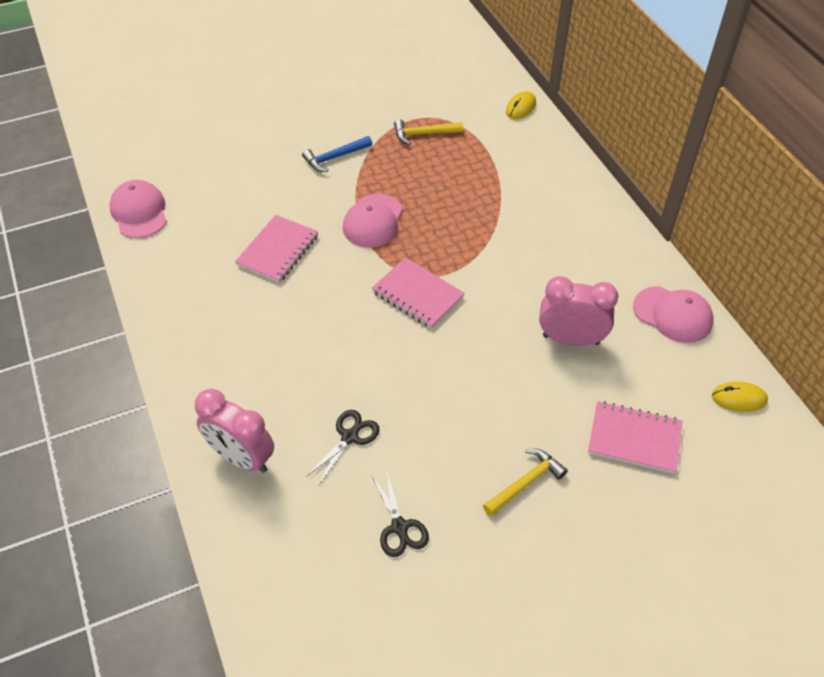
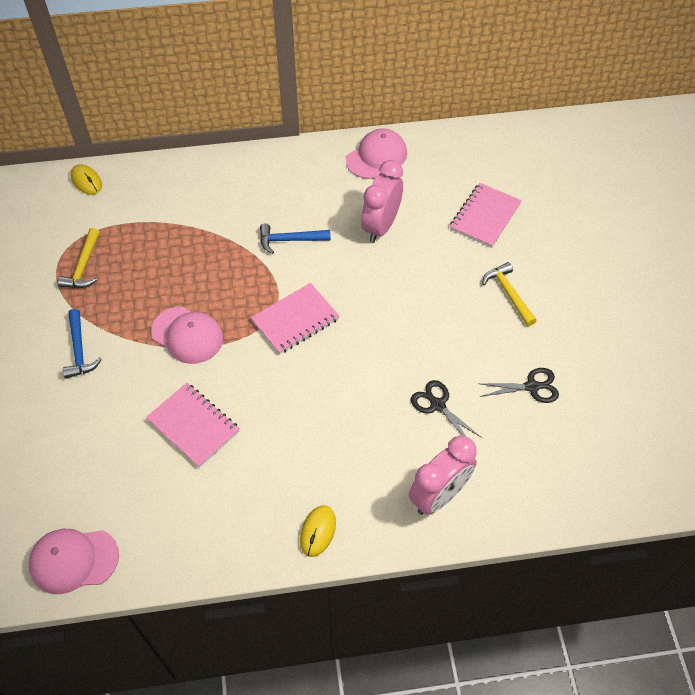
camera: 75 degrees left, 5 degrees up
(516, 267) = (290, 240): none -> blue hammer
(739, 398) = (465, 147): yellow mouse -> yellow mouse (318, 531)

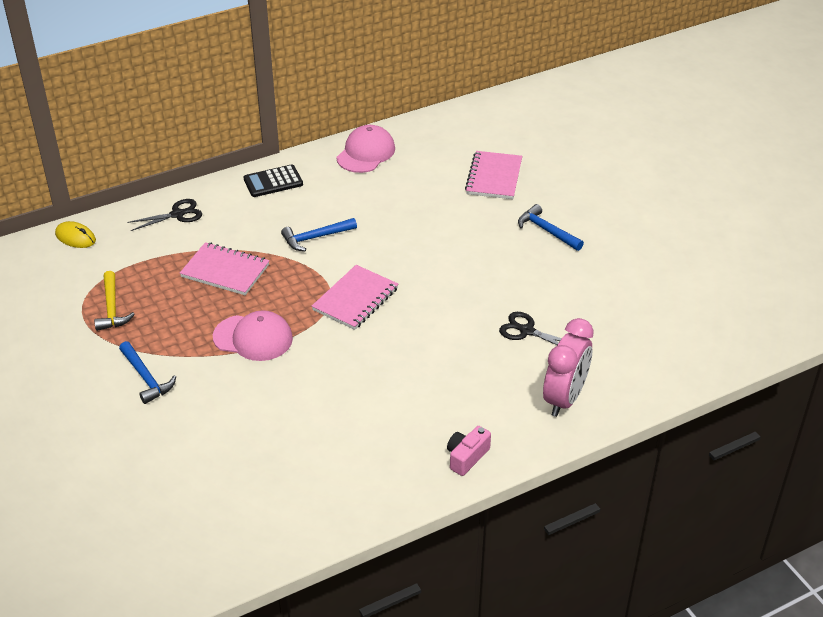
camera: 20 degrees left, 15 degrees down
(74, 560) = (235, 548): pink cap -> none
(193, 426) = (299, 408): pink notebook -> pink notebook (225, 271)
(279, 167) = (273, 182): none -> black calculator
(318, 531) = (466, 457): yellow mouse -> pink camera
(381, 226) = (399, 207): pink clock -> none
(508, 294) = (547, 231): yellow hammer -> blue hammer
(532, 387) = (604, 295): black scissors -> black scissors (177, 214)

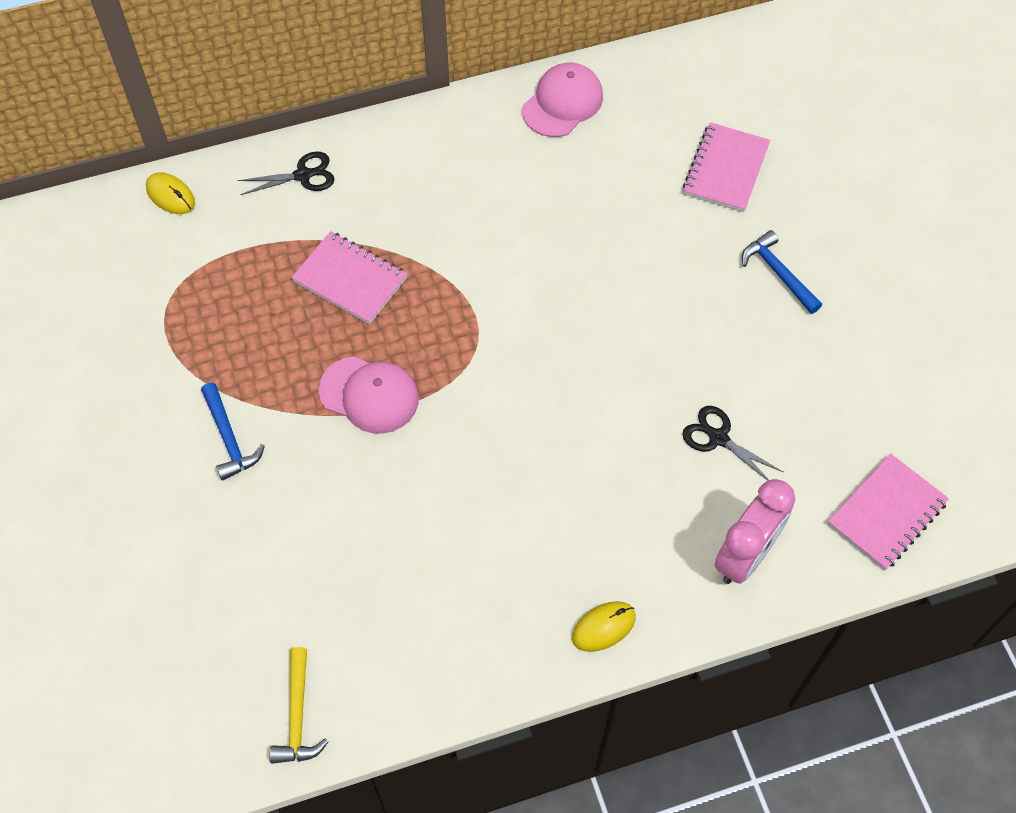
camera: 10 degrees right, 20 degrees up
(112, 308) = (201, 319): yellow hammer -> yellow hammer (297, 715)
(273, 182) = (433, 136): black calculator -> none
(315, 237) = (473, 240): blue hammer -> none
(355, 299) = (508, 352): pink notebook -> pink notebook (886, 513)
(466, 457) = (603, 627): pink camera -> yellow mouse

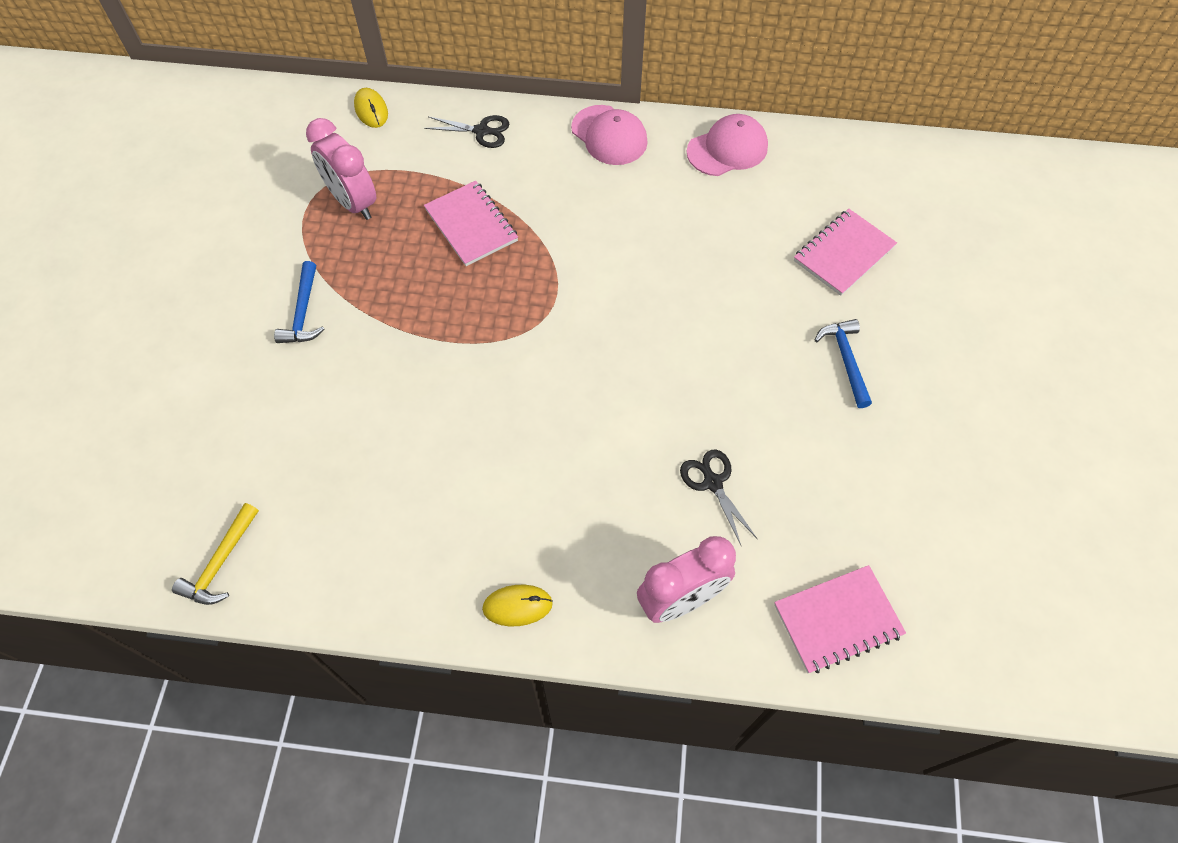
camera: 25 degrees right, 0 degrees up
(212, 303) = (353, 202): none -> pink clock
(369, 395) = (433, 323): pink cap -> pink cap (609, 135)

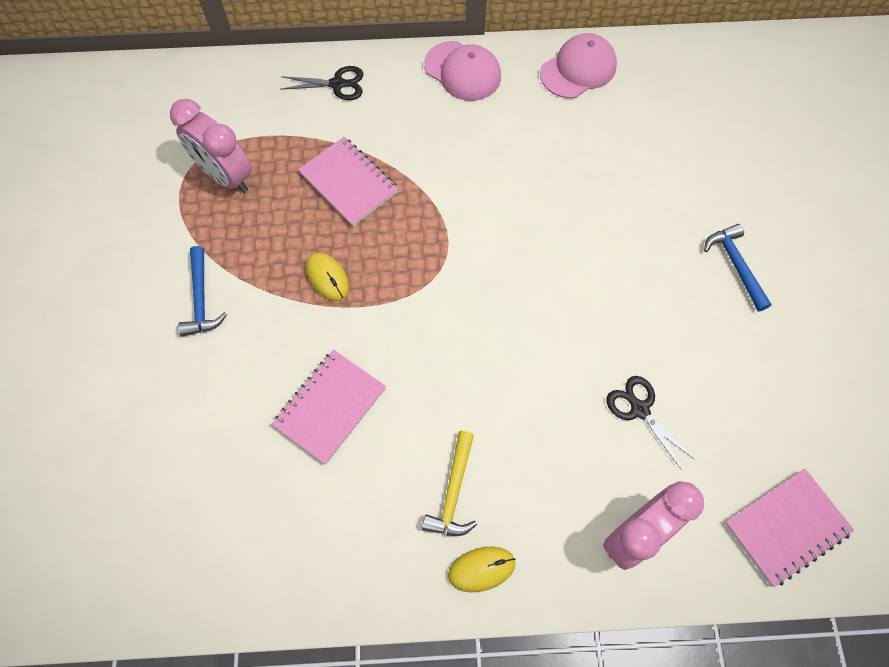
camera: 10 degrees left, 5 degrees up
(220, 562) = (175, 578): yellow hammer -> yellow hammer (453, 492)
(371, 110) = (223, 77): yellow mouse -> yellow mouse (327, 278)
(843, 254) = (709, 159): pink notebook -> pink notebook (330, 407)

